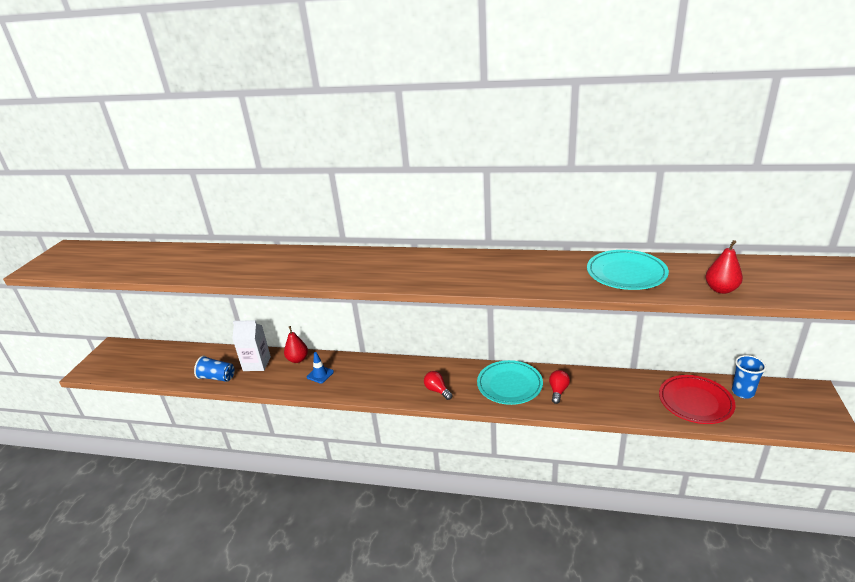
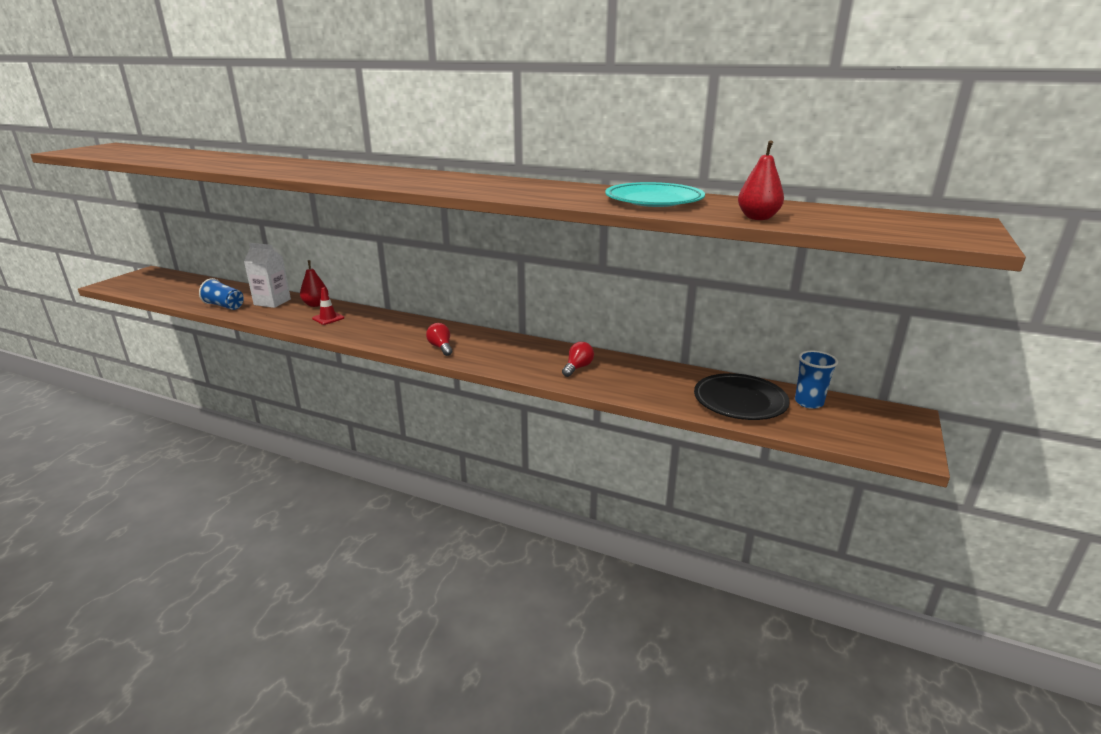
camera: 10 degrees right, 5 degrees down
(320, 374) = (328, 318): blue traffic cone -> red traffic cone
(509, 385) = (525, 355): turquoise plate -> none
(695, 402) = (740, 401): red plate -> black plate

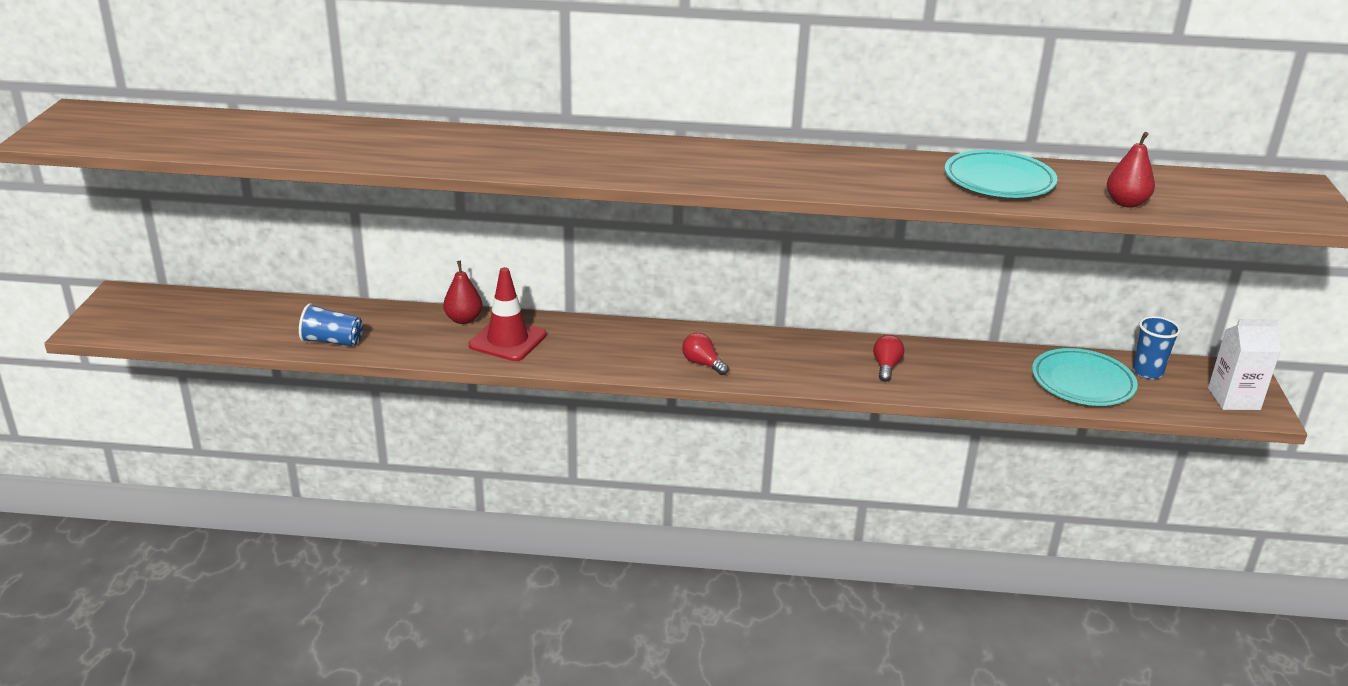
camera: 20 degrees left, 5 degrees up
(272, 302) = (395, 324): white carton -> white carton (1234, 399)
(328, 318) = (507, 340): red traffic cone -> red traffic cone, size x1.79
(740, 401) = (1082, 382): black plate -> turquoise plate

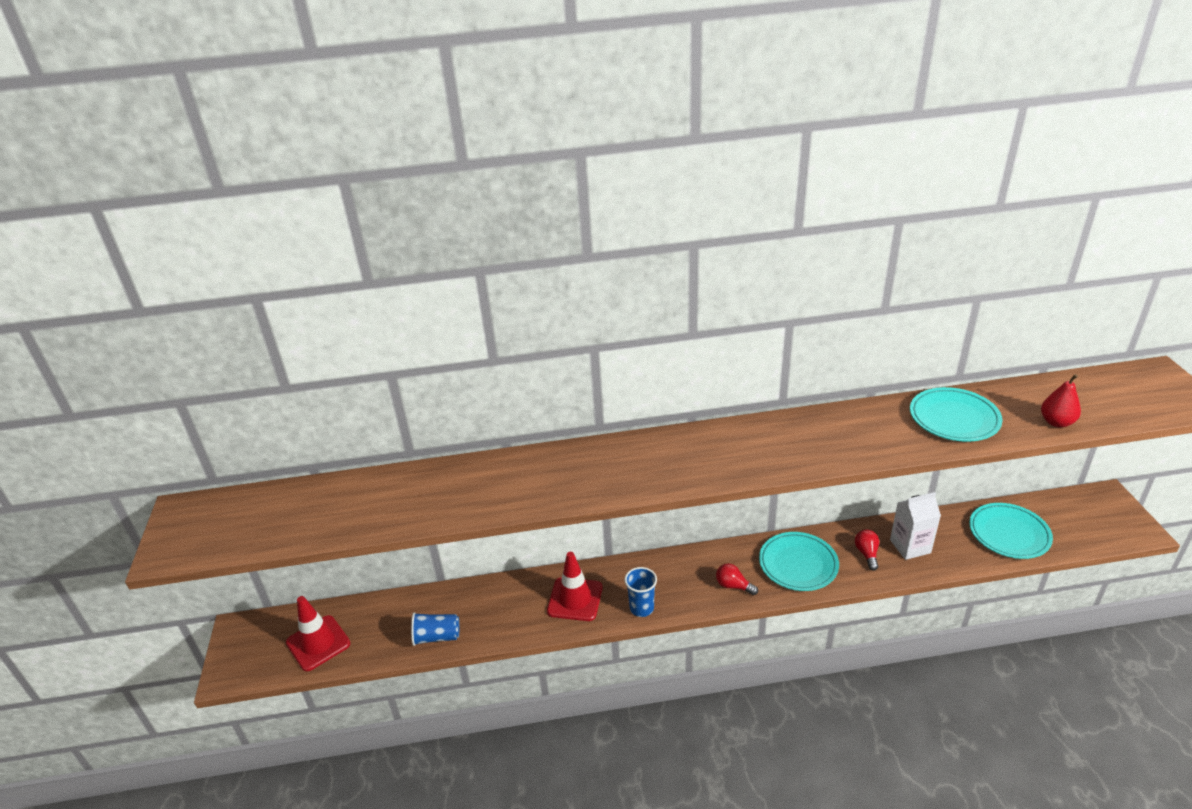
camera: 10 degrees left, 5 degrees up
(200, 322) = (318, 643): none -> red traffic cone
(463, 319) = (530, 585): red pear -> none
(794, 360) = (798, 564): none -> turquoise plate
(1147, 372) = (1046, 511): blue cup -> blue cup (641, 608)
(1234, 399) = (1116, 523): white carton -> white carton (910, 546)

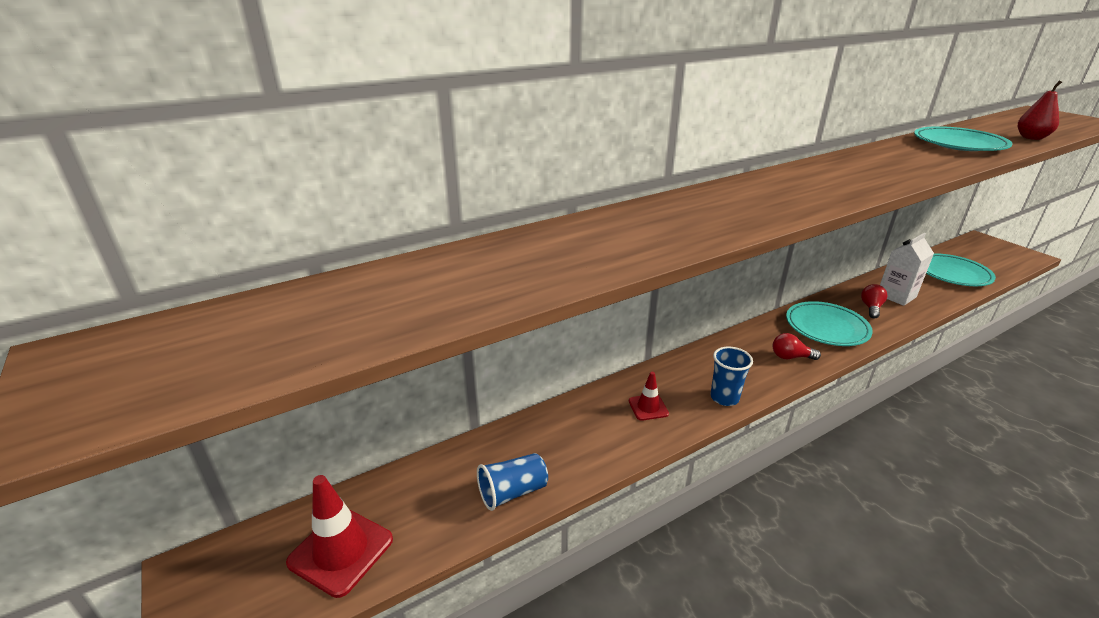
camera: 25 degrees left, 5 degrees down
(575, 599) = (648, 407): red traffic cone -> red traffic cone, size x0.56
(867, 554) = (871, 308): red light bulb -> red light bulb turned 45 degrees clockwise

